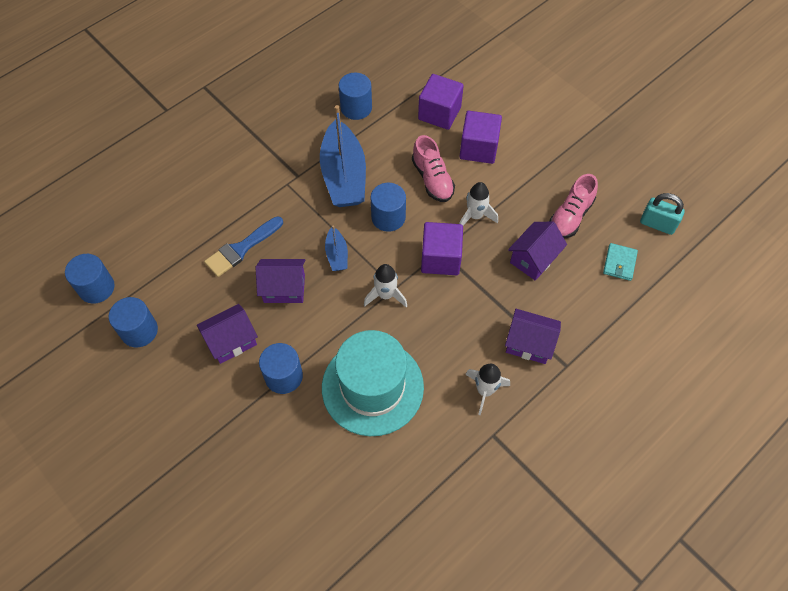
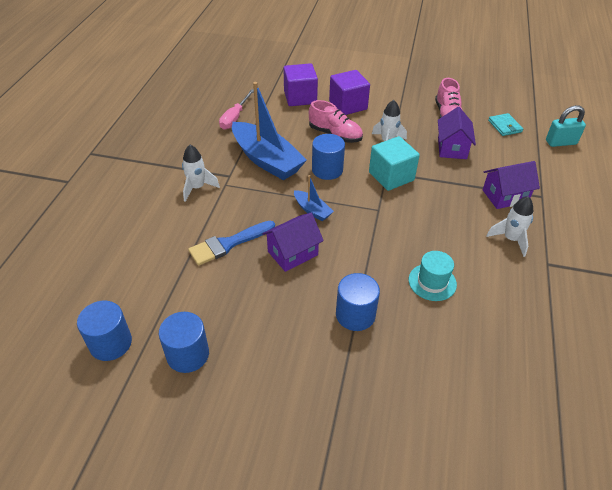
camera: 35 degrees left, 15 degrees down
(231, 341) = (284, 314): purple house -> none
(241, 249) = (228, 244): blue brush -> blue brush turned 45 degrees clockwise
(356, 108) = (235, 117): blue cylinder -> pink screwdriver
(372, 387) = (432, 282): turquoise hat -> turquoise hat, size x0.47
(385, 295) = (376, 217): white rocket -> white rocket (197, 188)
(440, 258) = (391, 176): purple cube -> turquoise cube
(657, 224) = (501, 97): turquoise padlock -> turquoise padlock (561, 142)

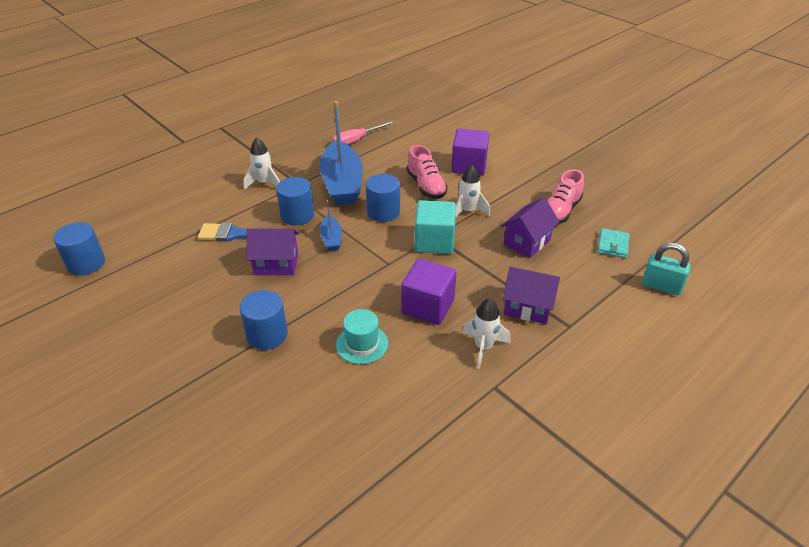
camera: 35 degrees right, 5 degrees down
(188, 354) = (121, 297): blue cylinder -> blue cylinder (297, 215)
(300, 97) = (432, 143): purple cube -> purple cube (428, 306)

